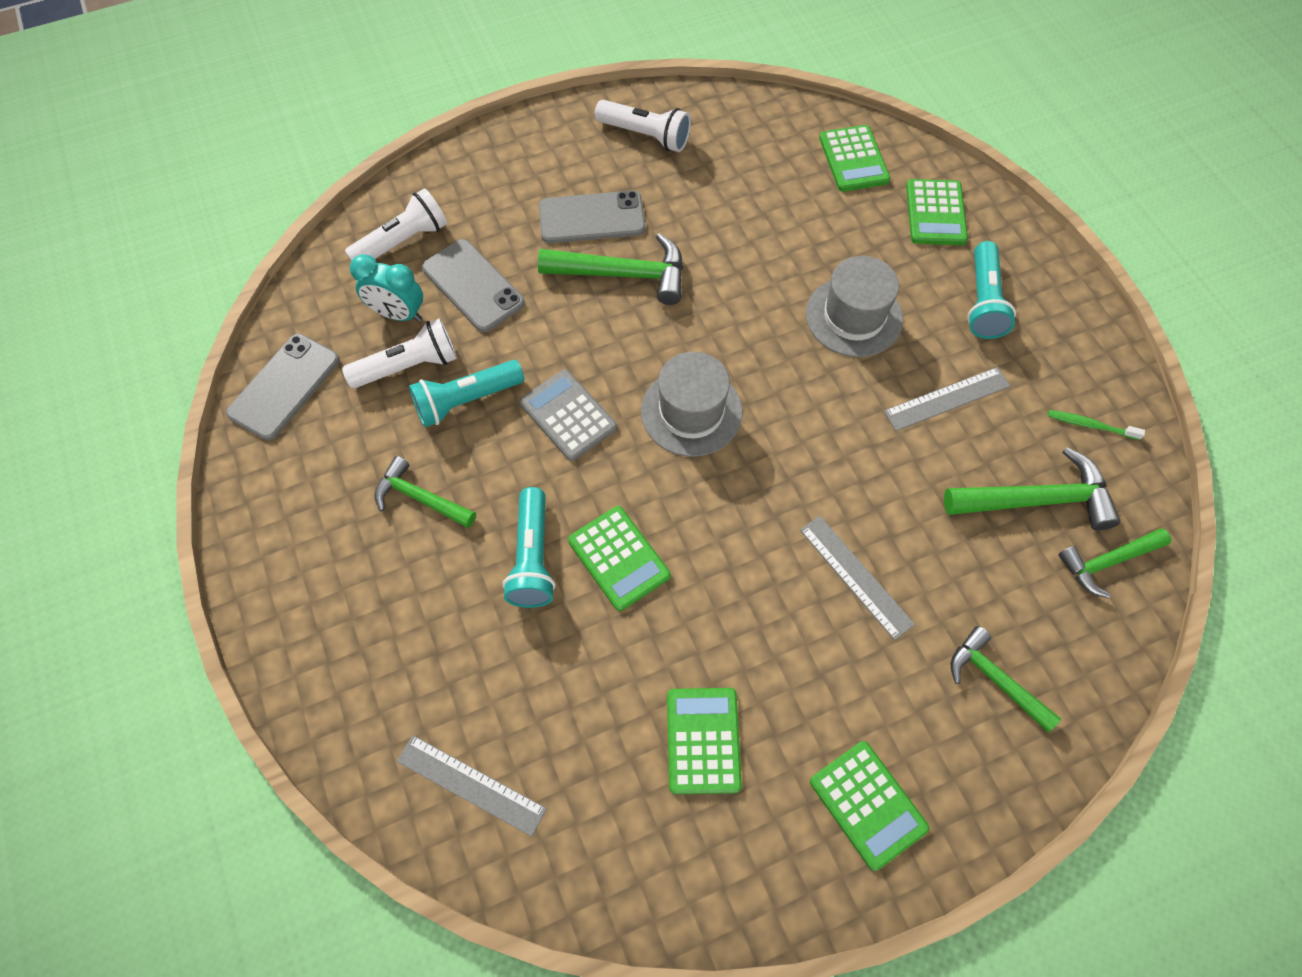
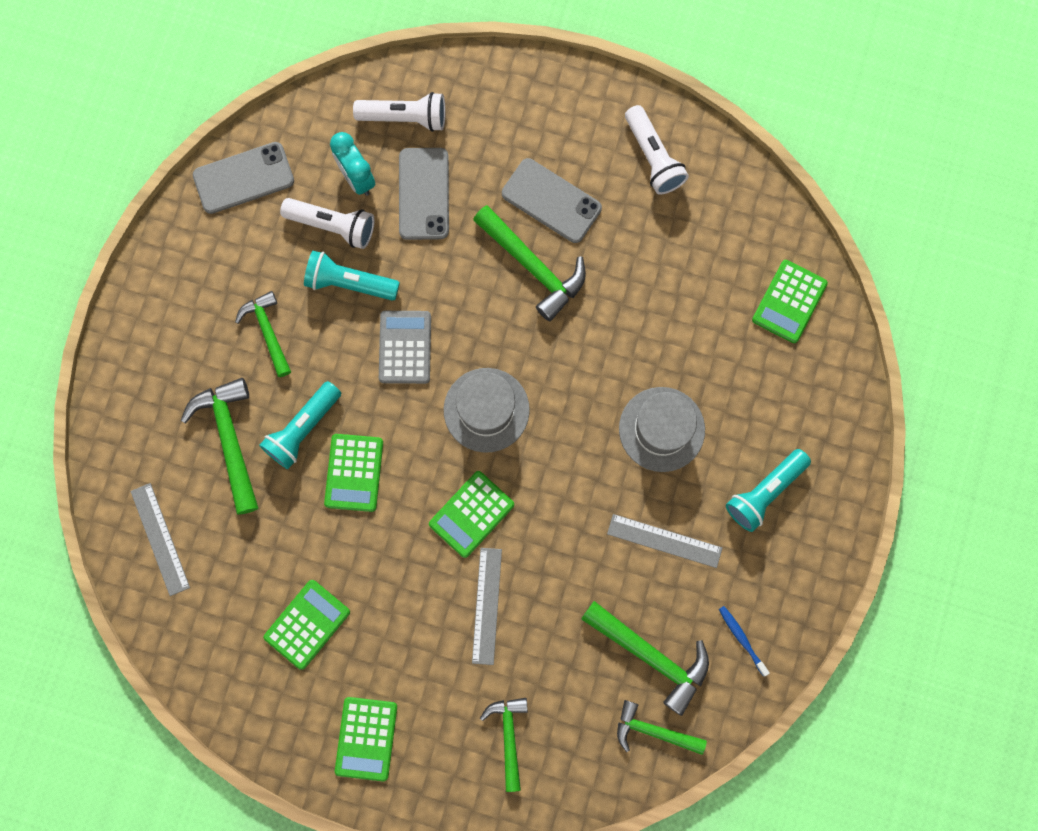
camera: 40 degrees right, 15 degrees up
(464, 624) = (230, 439): none -> green hammer
(935, 213) = (804, 396): green calculator -> green calculator (471, 514)
(1090, 425) = (742, 639): green toothbrush -> blue toothbrush

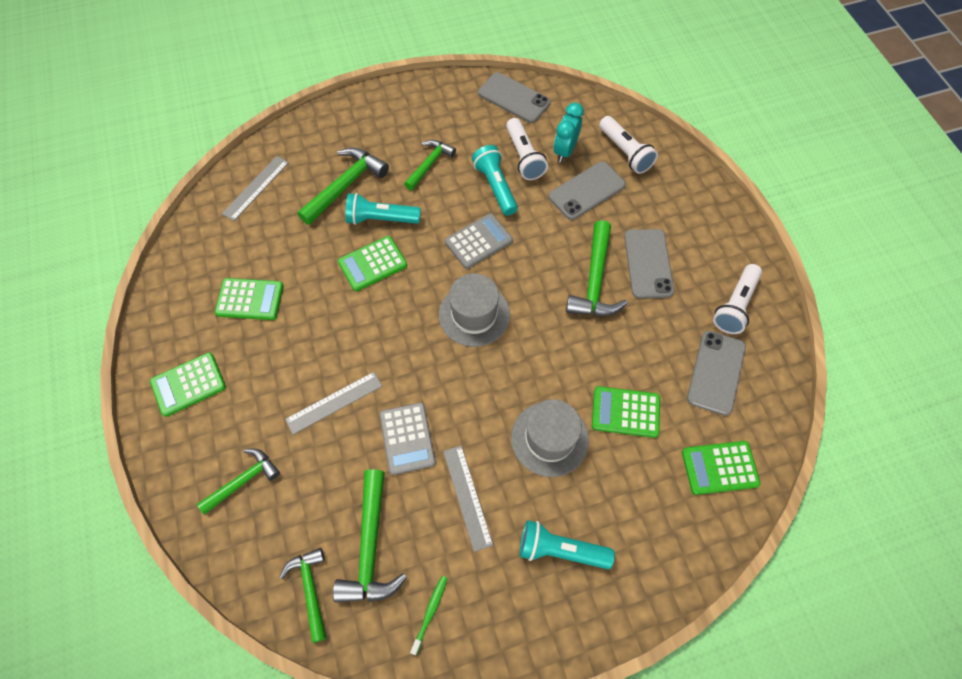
camera: 55 degrees right, 15 degrees down
(471, 514) = (394, 351): green calculator -> green calculator (625, 412)
(571, 559) = (407, 438): none -> grey calculator
(704, 231) = (716, 372): none -> grey phone
(742, 639) = (430, 612): blue toothbrush -> green toothbrush

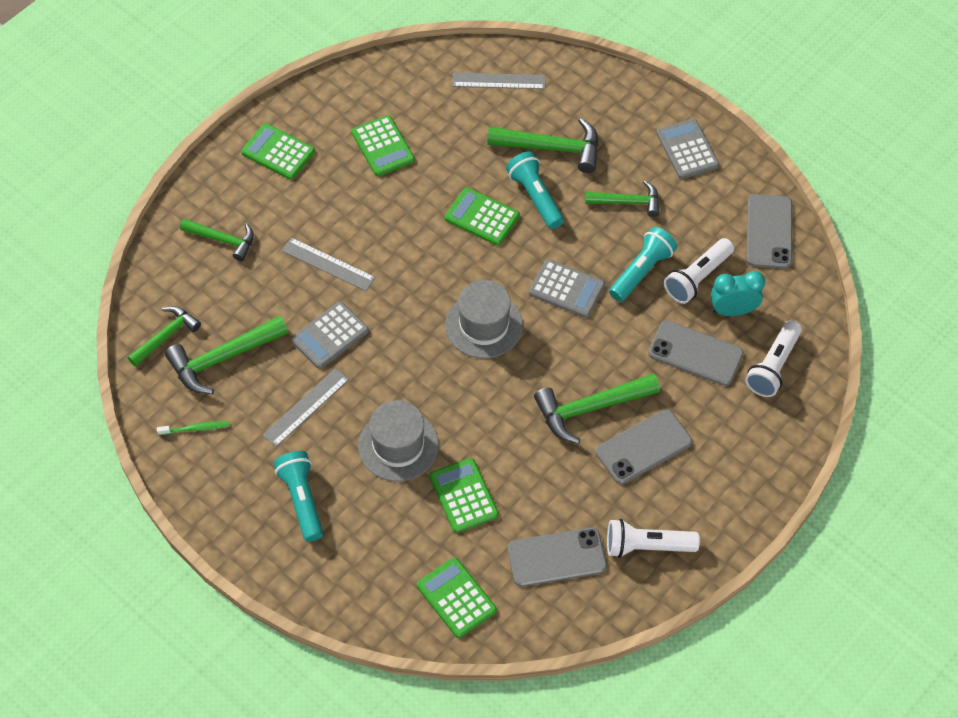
camera: 60 degrees right, 5 degrees down
(411, 107) = (687, 149): none -> grey calculator

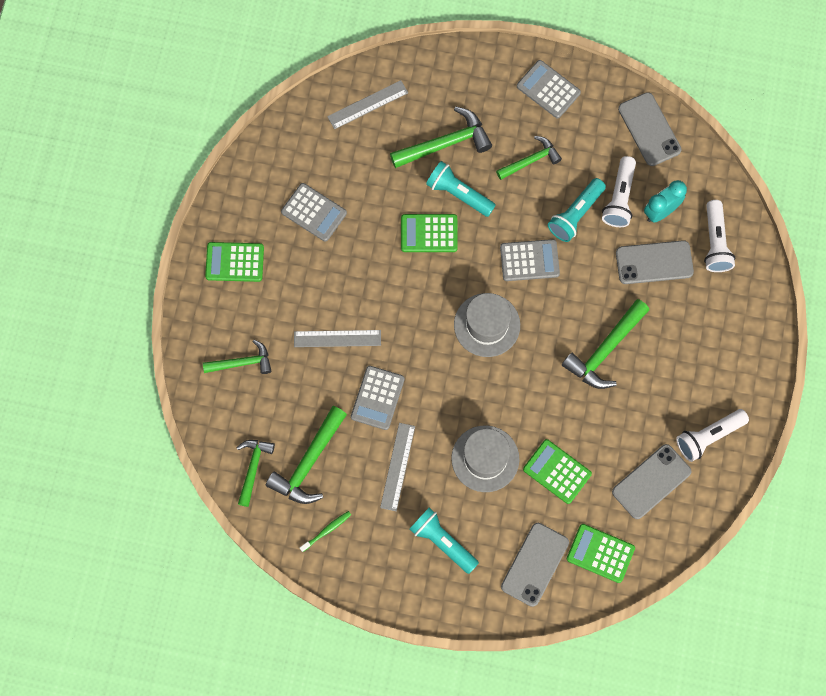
camera: 30 degrees left, 15 degrees up
(383, 146) = (314, 212): green calculator -> grey calculator
(641, 271) = (575, 215): turquoise flashlight -> turquoise flashlight turned 150 degrees counterclockwise
(643, 447) = (661, 360): grey phone -> grey phone (534, 564)

